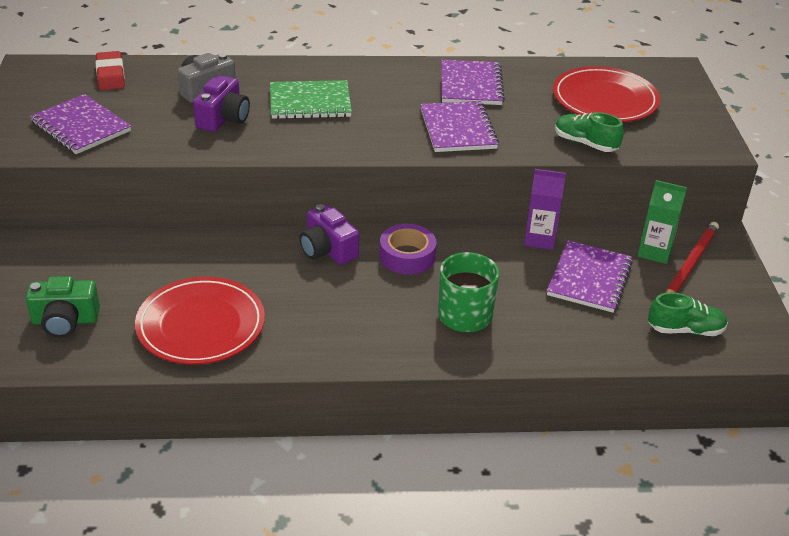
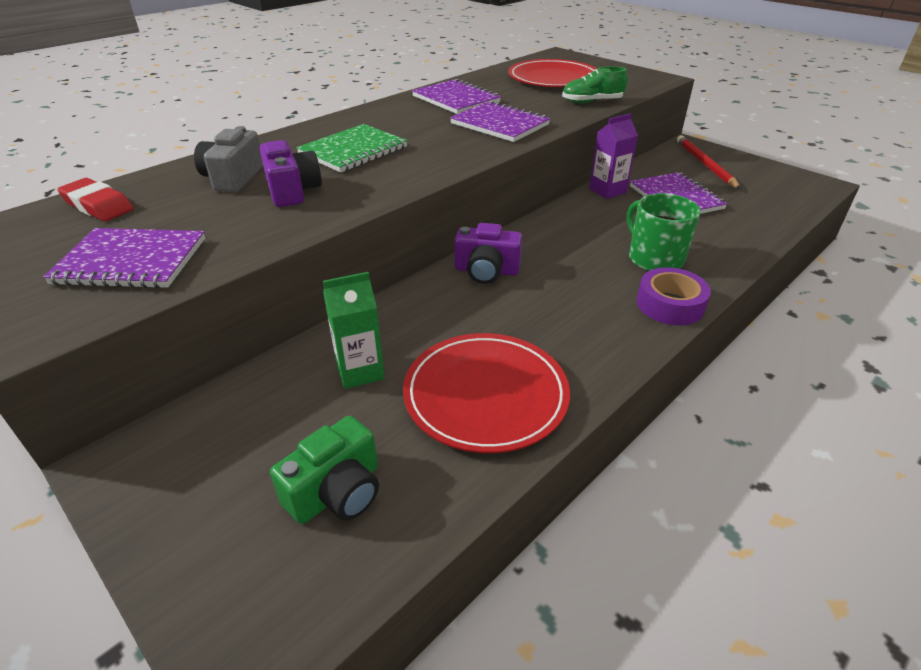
camera: 40 degrees left, 0 degrees up
(407, 256) = (550, 244): purple tape -> purple tape (670, 304)
(654, 252) = (676, 167): green carton -> green carton (360, 371)
(685, 330) = (771, 197): green shoe -> none

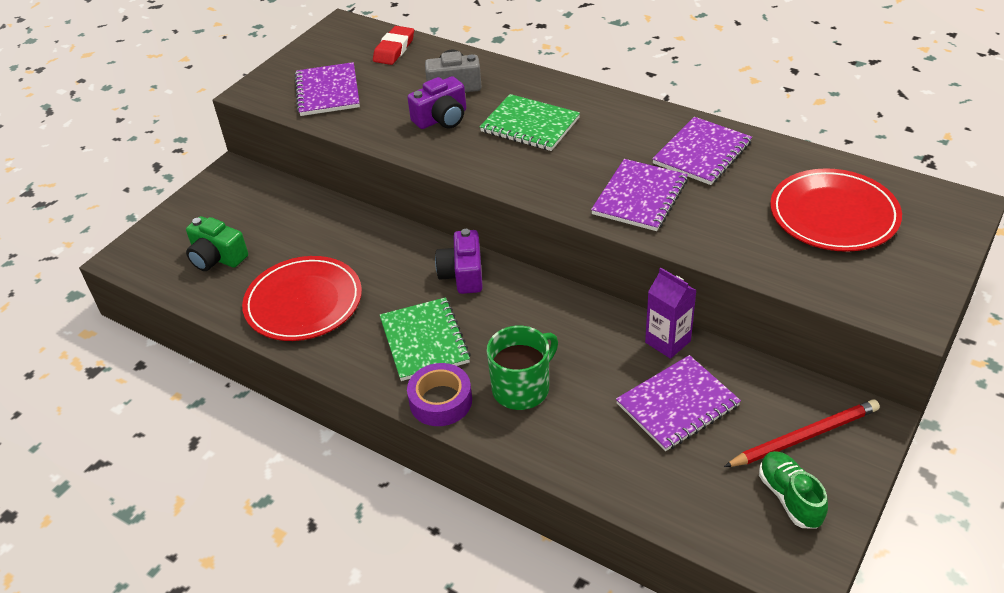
camera: 80 degrees right, 5 degrees up
(360, 371) = (319, 238): green carton -> none
(581, 305) = (424, 341): none -> green notebook
(592, 102) = (757, 258): green shoe -> green shoe (789, 497)

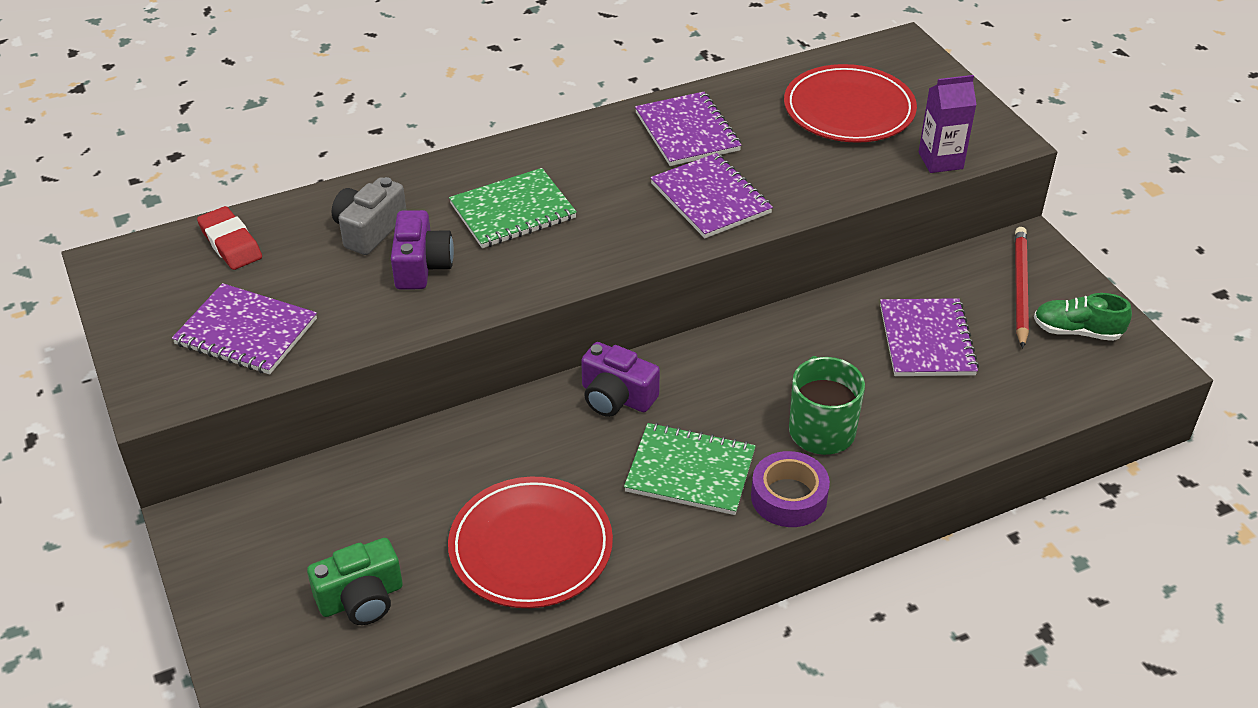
camera: 60 degrees left, 0 degrees up
(667, 342) = (845, 306): purple carton -> purple carton (940, 160)

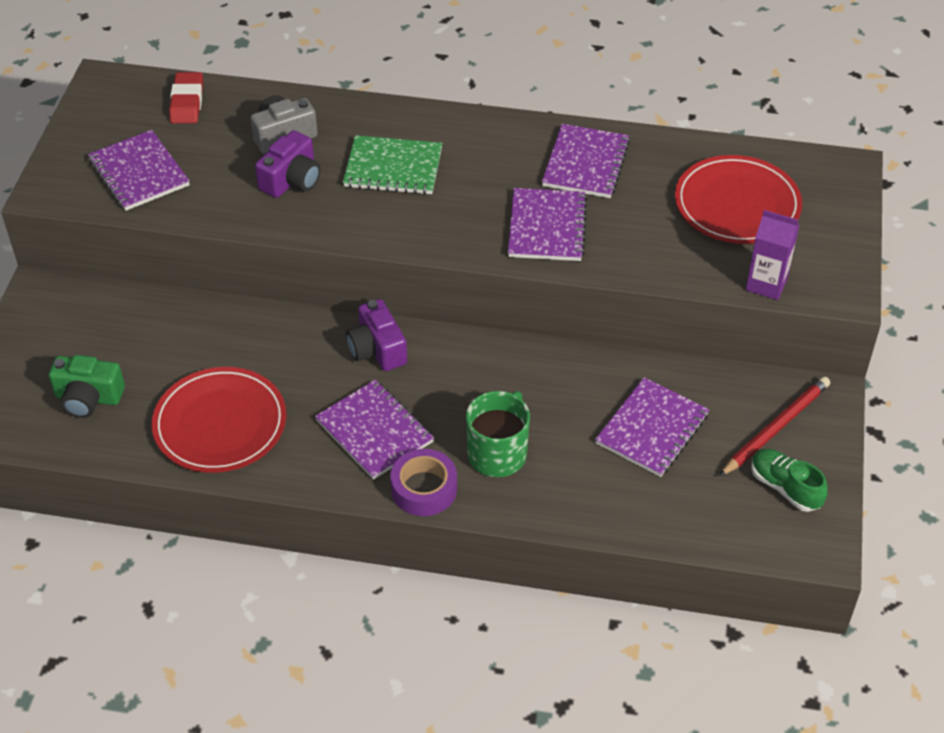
camera: 35 degrees right, 5 degrees up
(690, 471) = (374, 431): green notebook -> purple notebook

